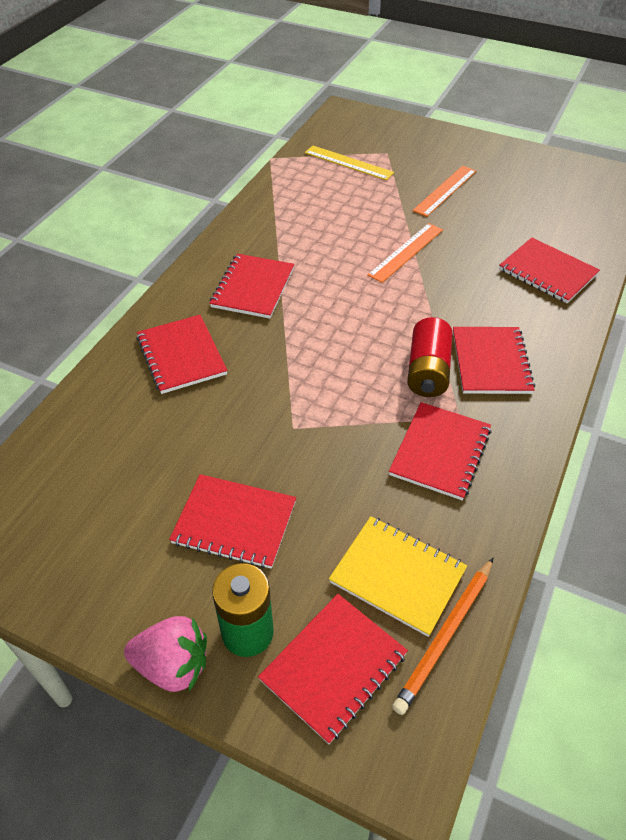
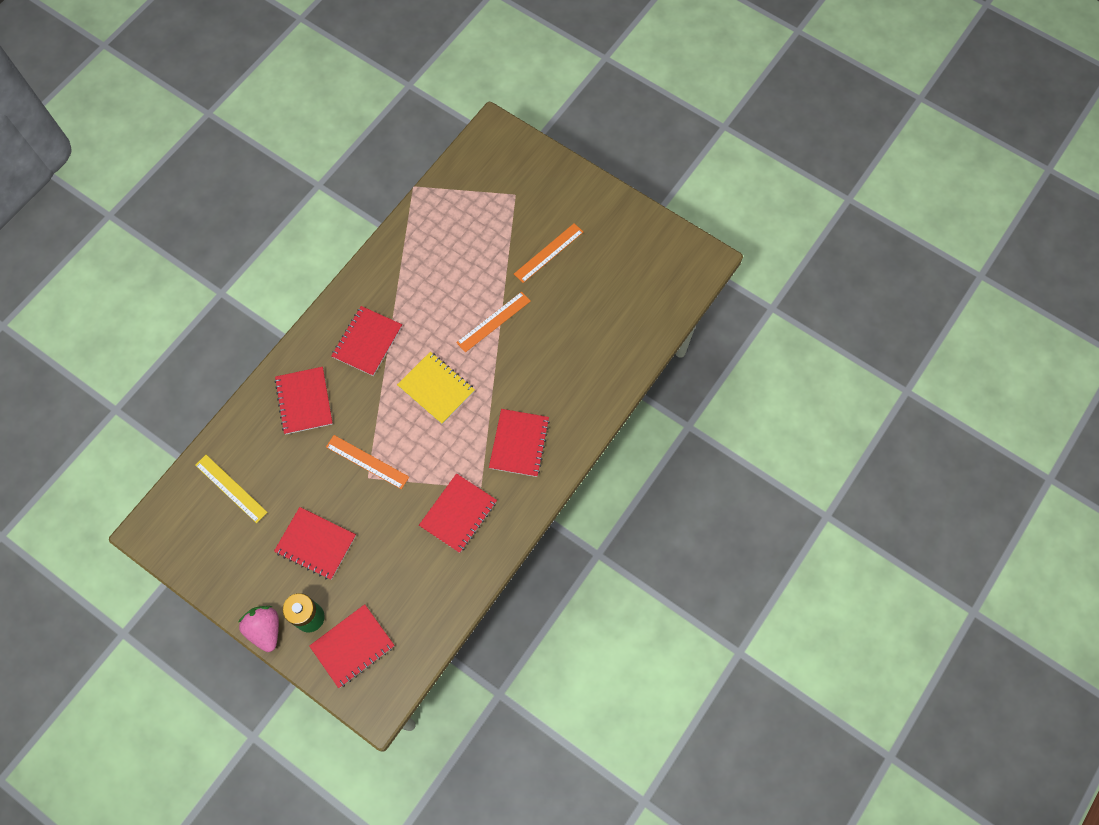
camera: 10 degrees right, 20 degrees up
(173, 665) = (265, 629): pink strawberry -> pink strawberry turned 135 degrees counterclockwise
(287, 409) = (367, 462): none -> orange ruler
(348, 163) = (478, 203): yellow ruler -> yellow ruler (231, 488)
(397, 576) = (404, 597): yellow notebook -> yellow notebook (436, 388)
(427, 371) = (472, 444): red battery -> none
(445, 636) = (420, 639): orange pencil -> none
(547, 272) = (595, 361): red notebook -> none

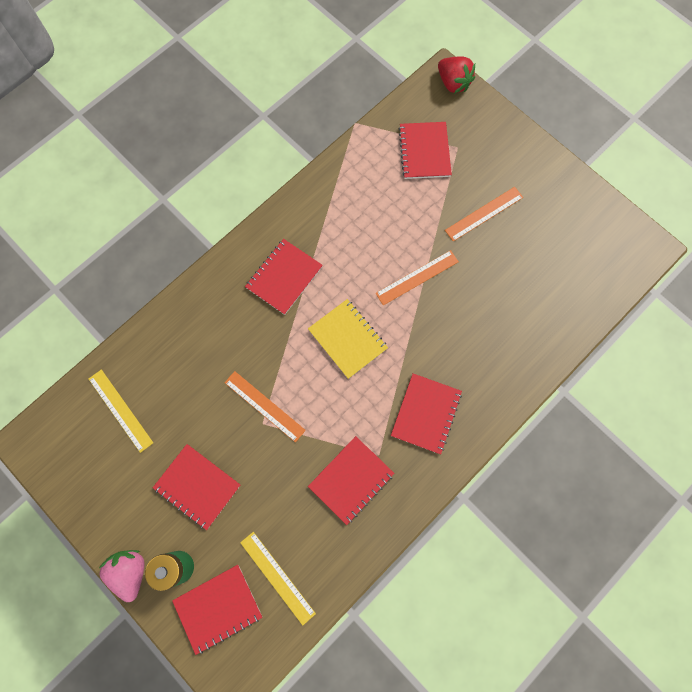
camera: 10 degrees right, 5 degrees up
(304, 401) = (210, 329): red notebook -> red notebook (424, 151)
(403, 610) = (277, 577): none -> yellow ruler
(502, 134) = (453, 83): none -> red strawberry

